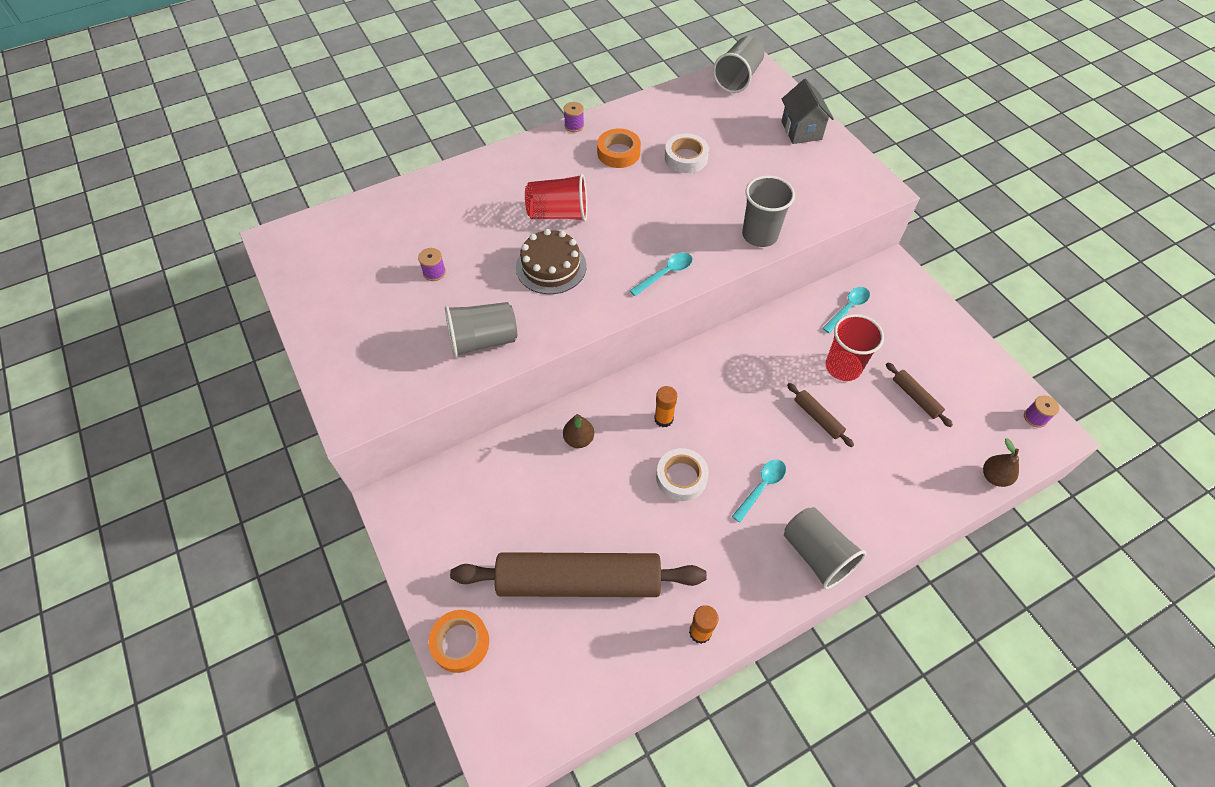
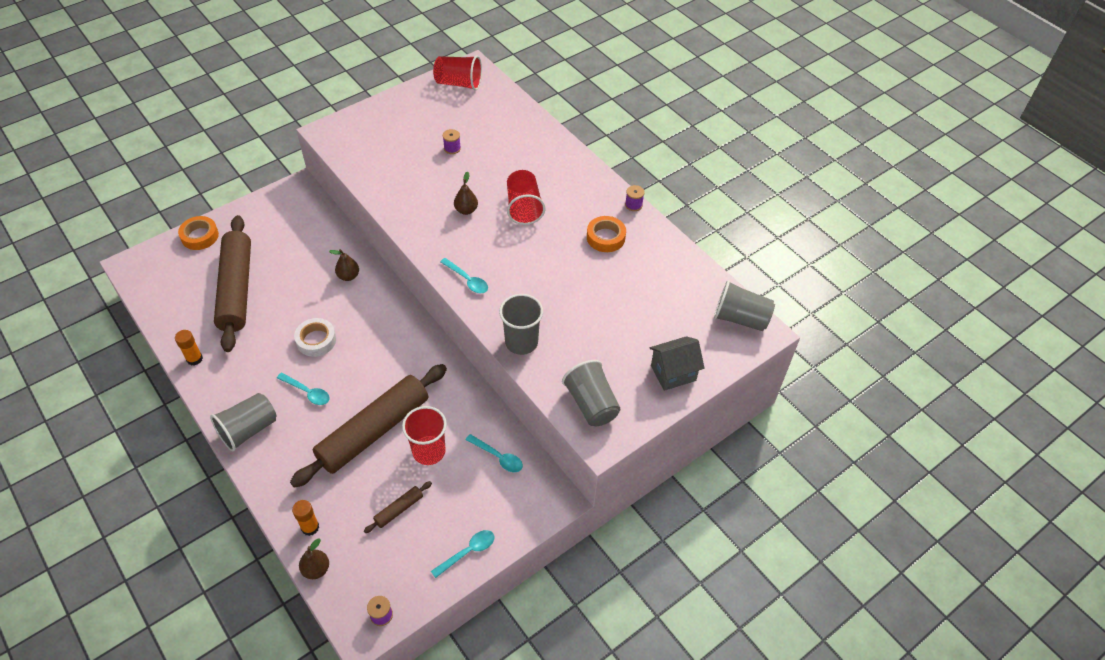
camera: 80 degrees right, 5 degrees down
(305, 257) = (459, 83): none -> red cup
(483, 340) = (391, 183): grey cup -> grey cup (591, 404)
(551, 266) = (466, 210): brown cake -> brown pear
(663, 419) = (368, 325): orange glue stick -> orange glue stick (310, 527)
(686, 158) = (610, 284): white tape -> none
(818, 418) = (373, 431): brown rolling pin -> brown rolling pin, size x2.47
(957, 341) = (468, 552): none -> turquoise spoon

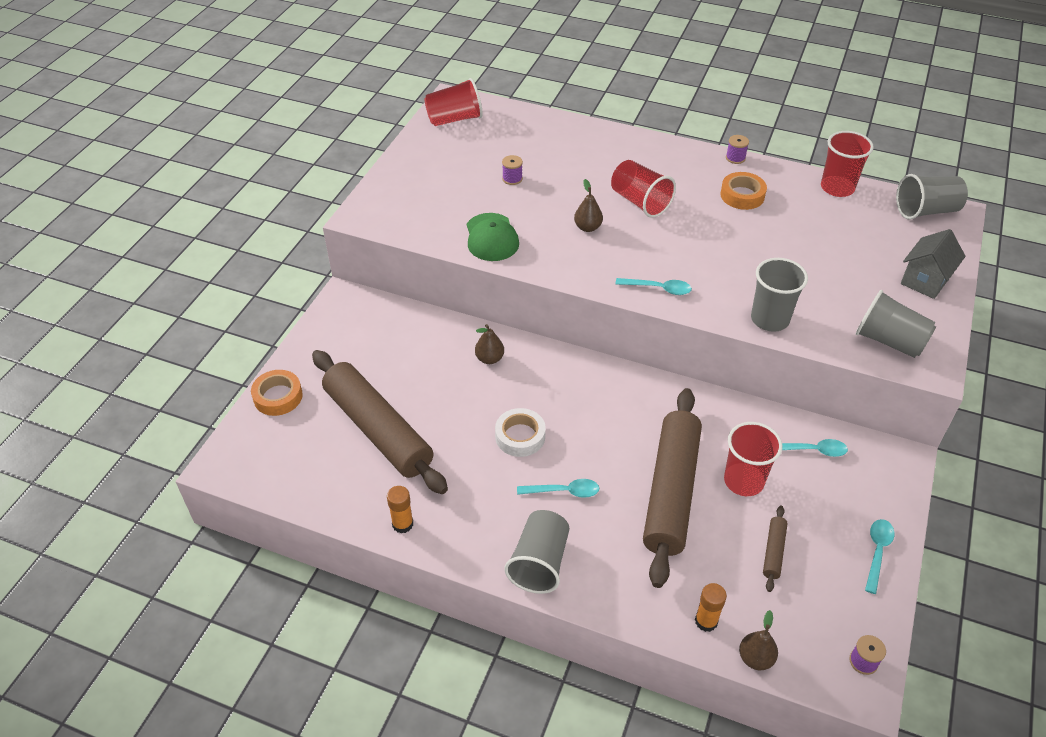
camera: 30 degrees left, 5 degrees down
(394, 187) = (491, 237): none -> green cap
(688, 266) = (837, 188): none -> red cup

